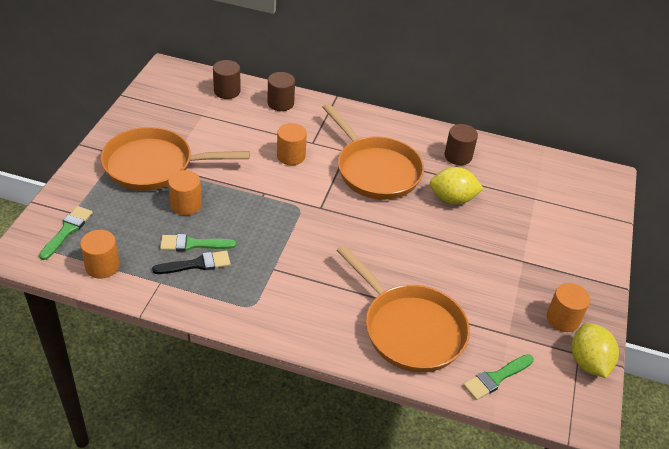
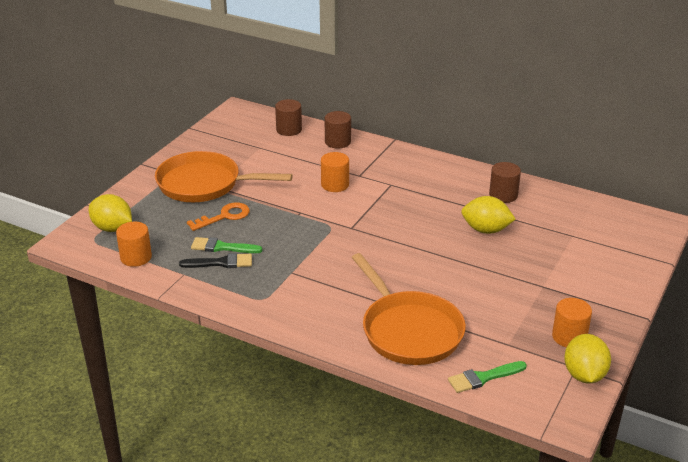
camera: 15 degrees right, 10 degrees down
(67, 230) = (112, 228): green brush -> yellow lemon
(186, 205) = (224, 216): orange cylinder -> orange key
(375, 170) = (414, 201): orange pan -> none

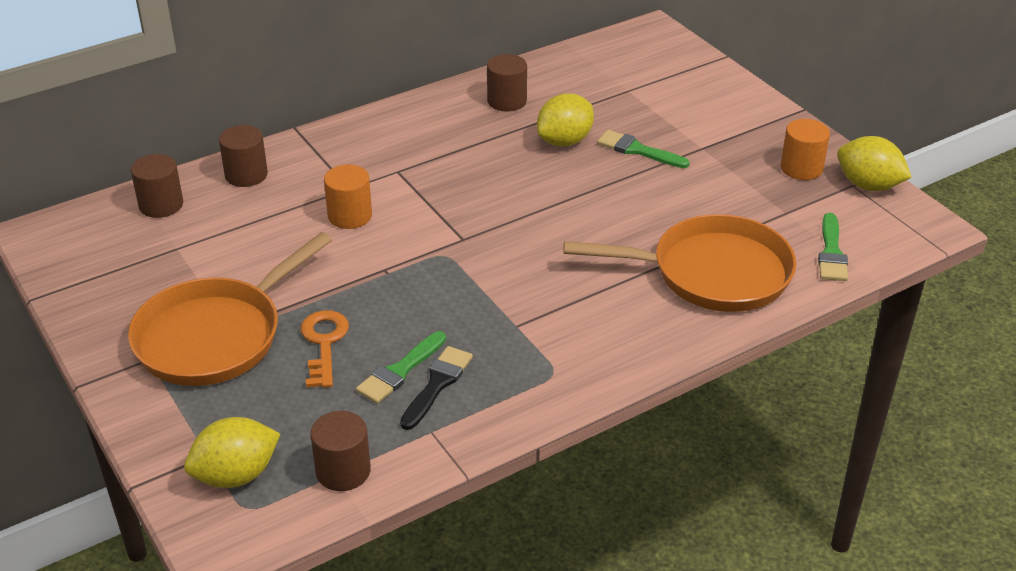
camera: 60 degrees left, 5 degrees up
(136, 257) = (343, 471): orange cylinder -> brown cylinder
(508, 261) = (638, 150): none -> green brush

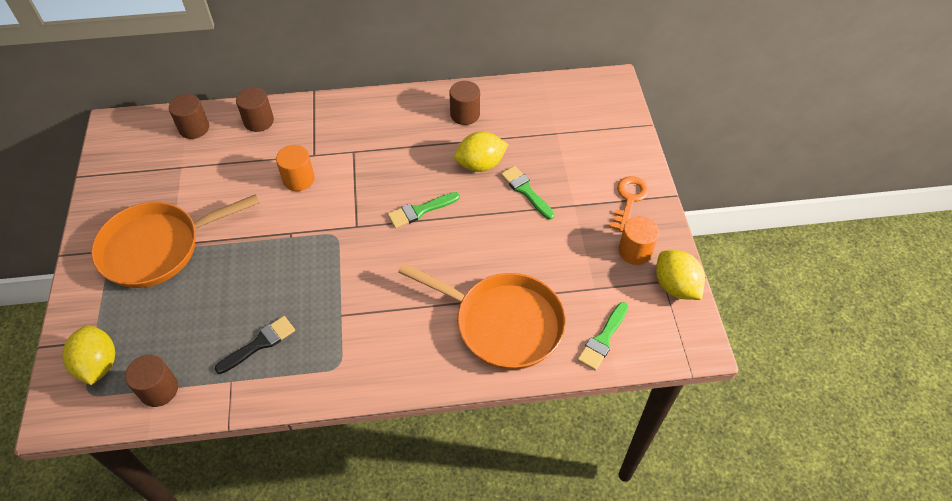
camera: 25 degrees right, 15 degrees up
(236, 475) = (98, 364): yellow lemon -> yellow lemon turned 75 degrees clockwise
(324, 343) = (215, 280): orange key -> orange key (629, 200)
(400, 371) = (244, 323): green brush -> green brush (420, 211)

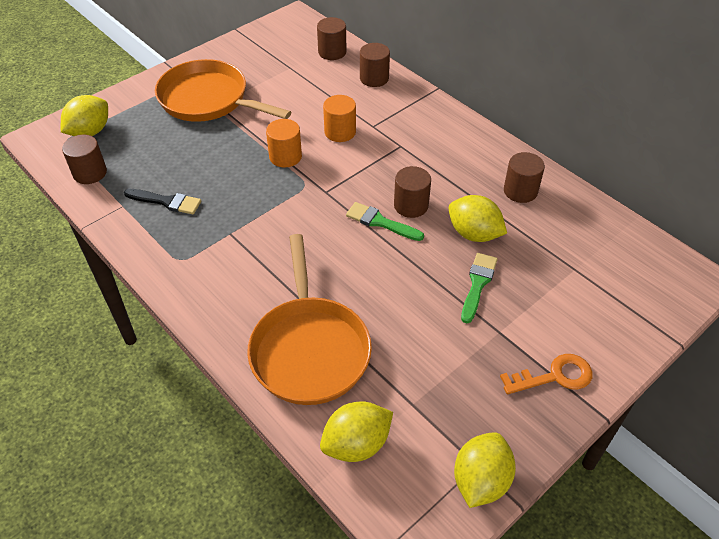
camera: 55 degrees right, 5 degrees down
(421, 183) = (411, 205): none -> brown cylinder
(603, 339) = (356, 444): green brush -> yellow lemon
(635, 251) = (492, 417): orange cylinder -> orange cylinder (285, 157)

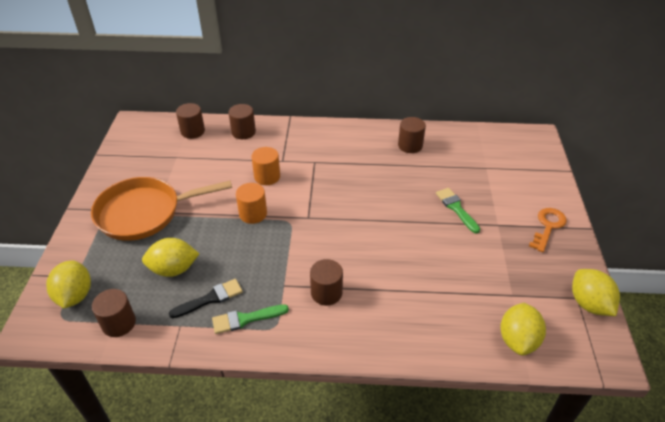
camera: 45 degrees left, 5 degrees down
(309, 348) = (425, 312): orange pan -> none
(380, 222) = (363, 212): green brush -> green brush (245, 319)
(411, 205) = (367, 191): brown cylinder -> brown cylinder (326, 293)
(474, 234) = (419, 184): yellow lemon -> yellow lemon (173, 269)

